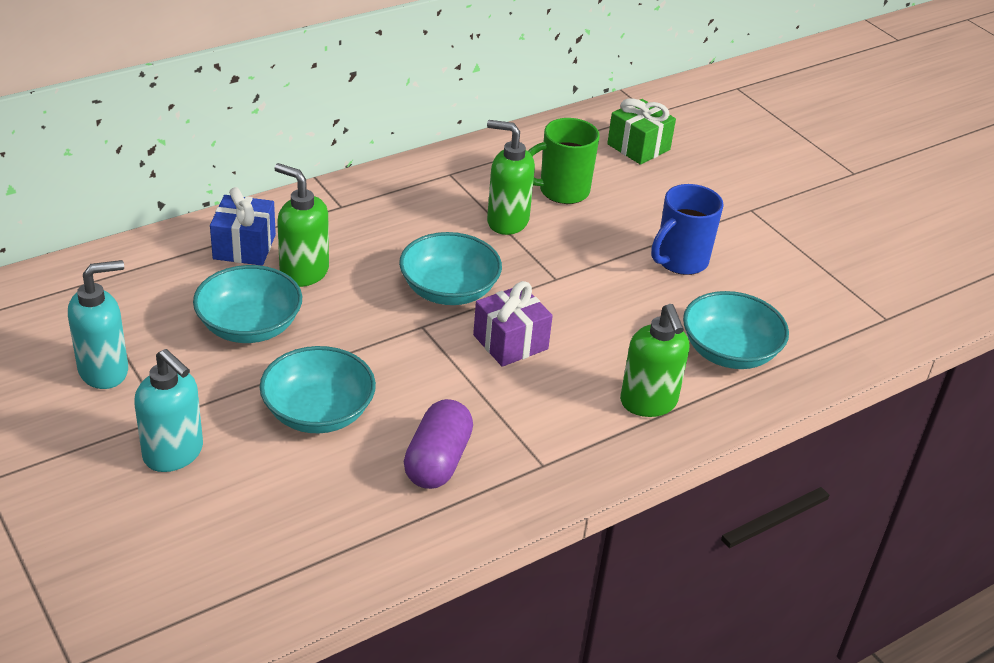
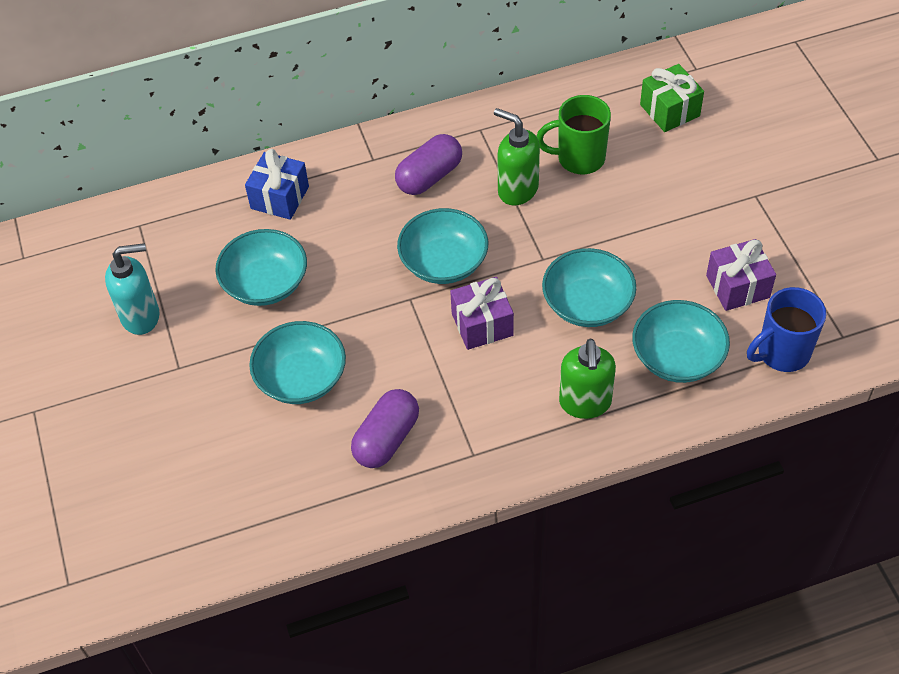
camera: 20 degrees right, 15 degrees up
(174, 454) = (179, 404): turquoise soap dispenser -> none
(303, 272) = (323, 230): green soap dispenser -> none
(408, 217) = (429, 176): none -> purple capsule
(617, 313) = (587, 304): none -> turquoise bowl
(680, 261) = (665, 250): blue mug -> blue mug (782, 353)
(765, 285) = (737, 286): none -> purple gift

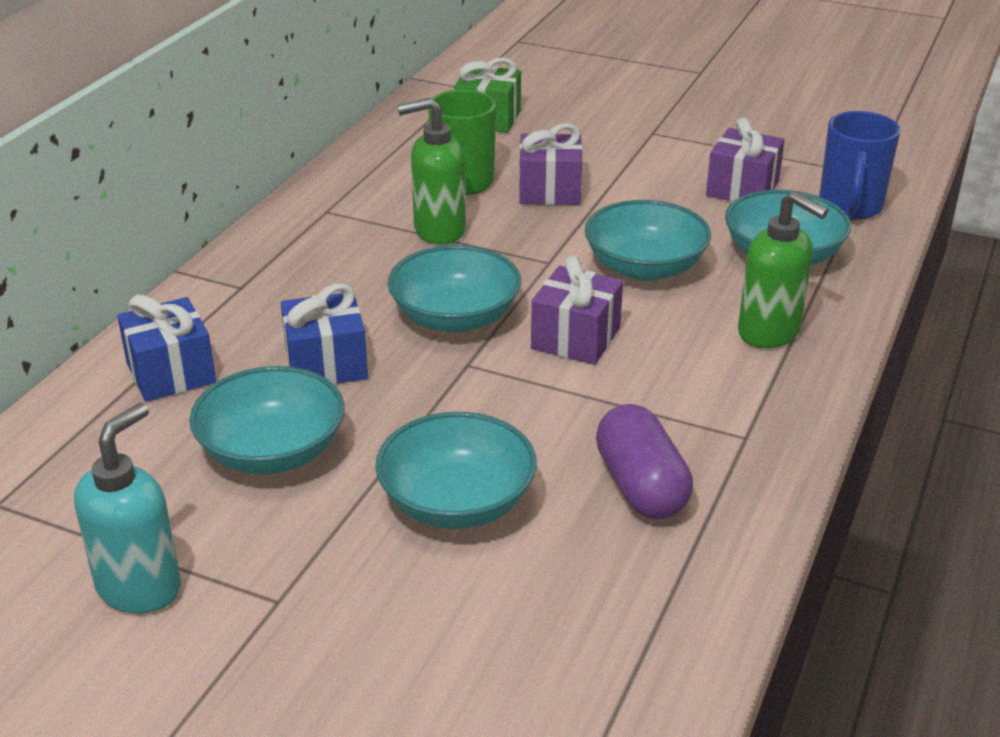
camera: 50 degrees left, 20 degrees down
(349, 246) = (326, 364): none -> blue gift
(429, 176) = (329, 267): purple capsule -> none
(620, 202) = (549, 190): none -> purple gift

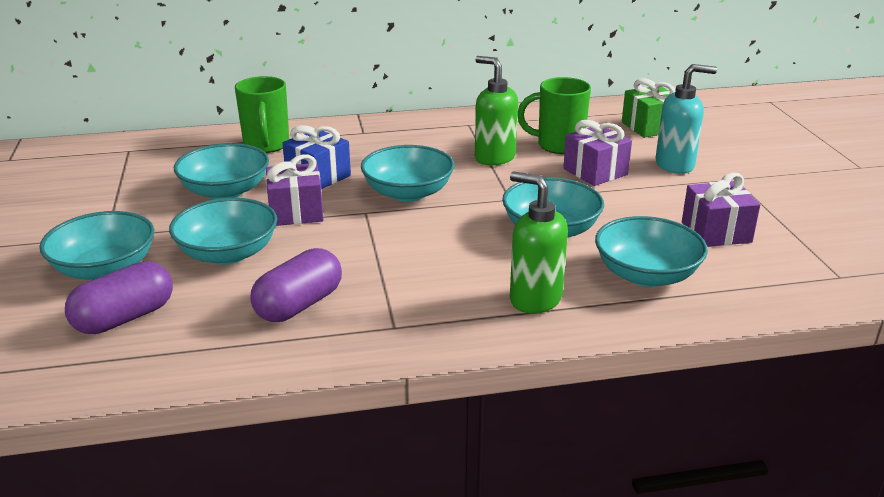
camera: 55 degrees right, 5 degrees down
(140, 587) = (92, 201): turquoise soap dispenser -> turquoise soap dispenser (675, 165)
(171, 373) = (266, 145): blue gift -> green mug
(382, 626) = (105, 269): none -> turquoise bowl
(539, 639) = (124, 318): none -> purple capsule
(575, 338) = (434, 234): purple gift -> purple gift (296, 212)
(769, 332) = (535, 299): green soap dispenser -> green soap dispenser turned 120 degrees clockwise
(850, 207) = (768, 282): blue mug -> none

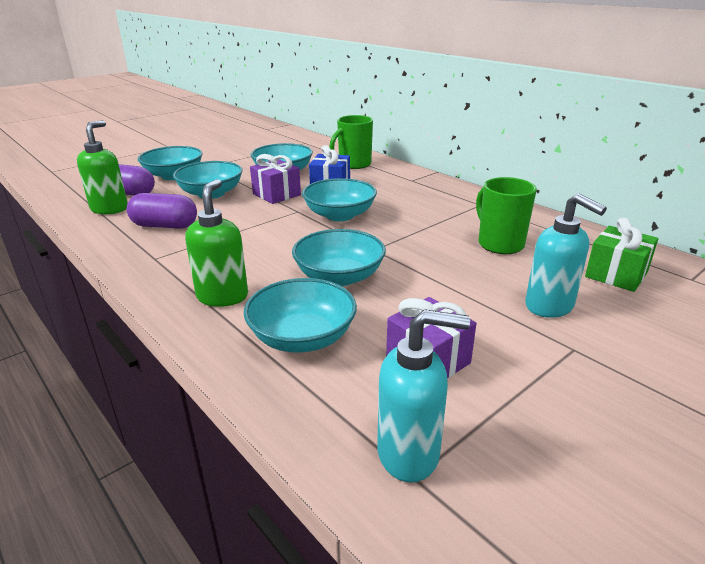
camera: 60 degrees right, 0 degrees up
(494, 158) = (436, 227): green soap dispenser -> green soap dispenser (110, 209)
(595, 172) = (472, 271): purple gift -> none
(817, 271) = (409, 453): none -> turquoise soap dispenser

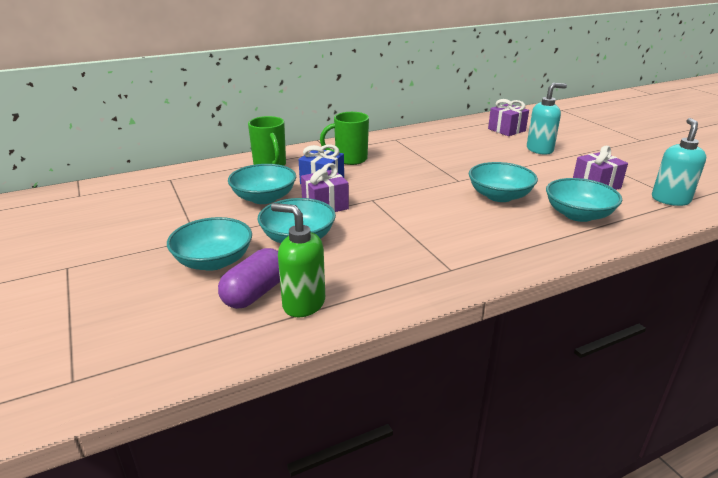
camera: 75 degrees left, 0 degrees up
(165, 226) = (375, 265): purple capsule -> none
(222, 296) = (525, 238): green soap dispenser -> none
(339, 215) = (391, 184): turquoise bowl -> none
(499, 244) = (462, 146): green mug -> green mug (350, 159)
(616, 274) = (506, 130): green gift -> purple gift

